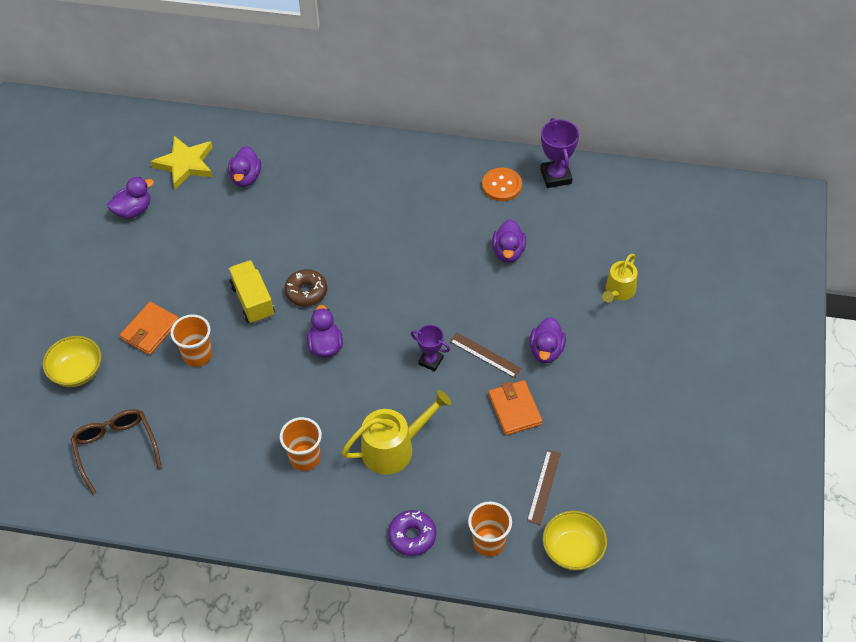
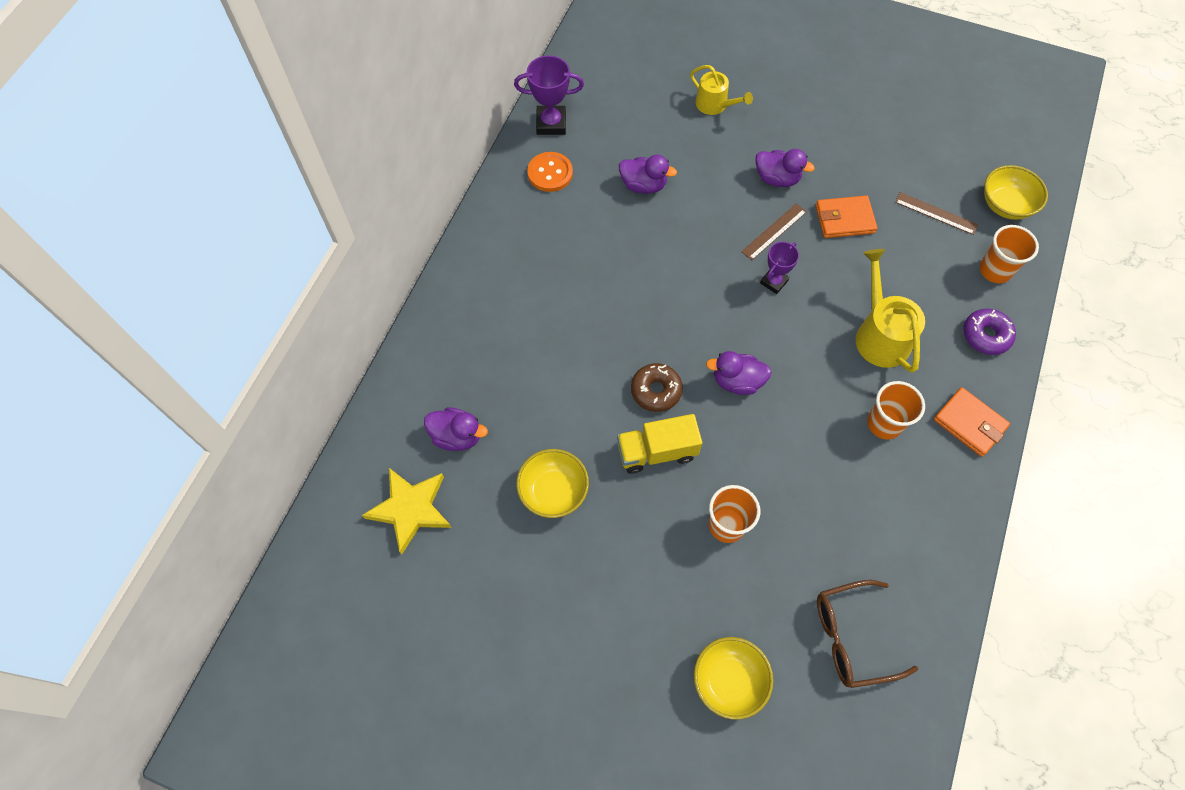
camera: 80 degrees left, 10 degrees up
(133, 210) = (472, 586): purple duck -> none
(150, 330) = (679, 579): orange wallet -> orange wallet (969, 423)
(210, 242) = (553, 491): none -> yellow bowl

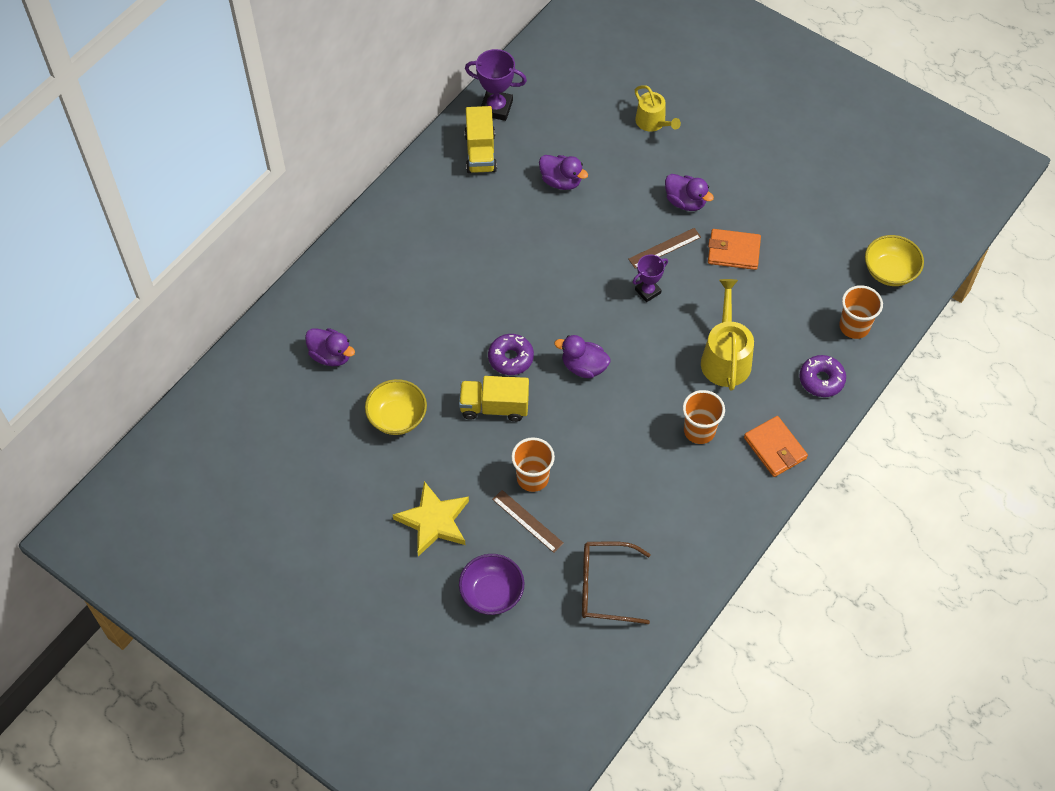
camera: 15 degrees right, 5 degrees down
(410, 509) = (276, 403): yellow star -> yellow star (434, 521)
(550, 173) = (480, 152): orange button -> yellow truck
(656, 391) = (511, 358): brown donut -> purple donut
(729, 681) = (492, 593): yellow bowl -> purple bowl
(936, 213) = (821, 265): brown ruler -> brown ruler (527, 521)

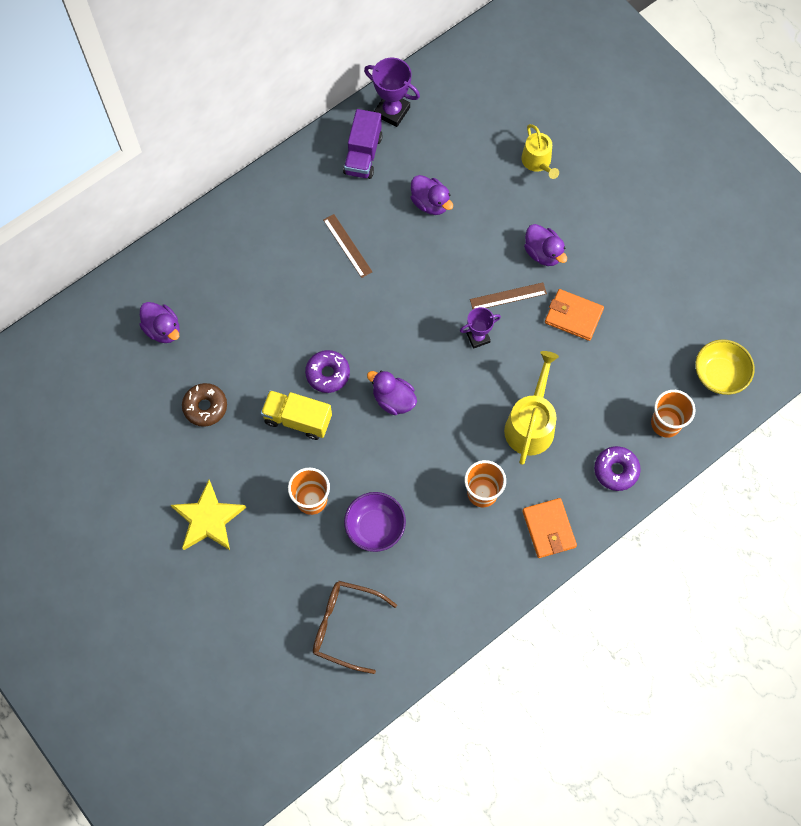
camera: 15 degrees right, 10 degrees up
(397, 417) = (205, 407): yellow bowl -> brown donut
(480, 152) = (363, 155): yellow truck -> purple truck
(492, 593) = (240, 604): purple bowl -> purple bowl (375, 527)
(527, 521) = (294, 541): brown ruler -> brown ruler (347, 245)

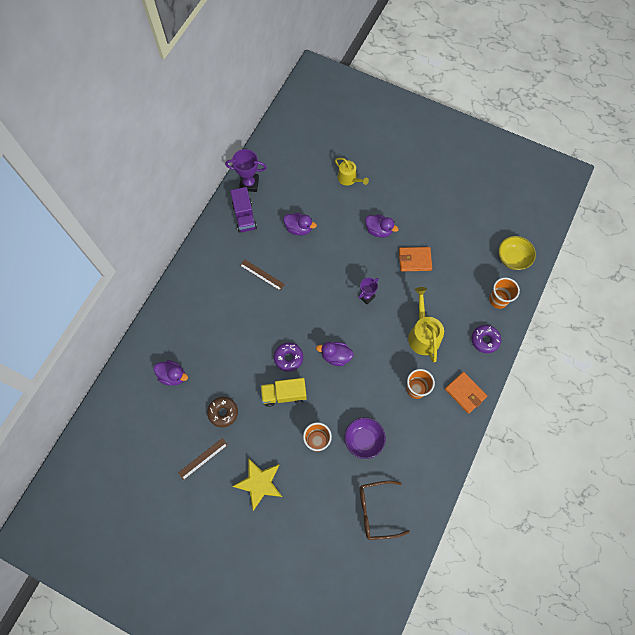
camera: 25 degrees left, 0 degrees up
(508, 296) = (371, 264): brown ruler -> brown ruler (203, 458)

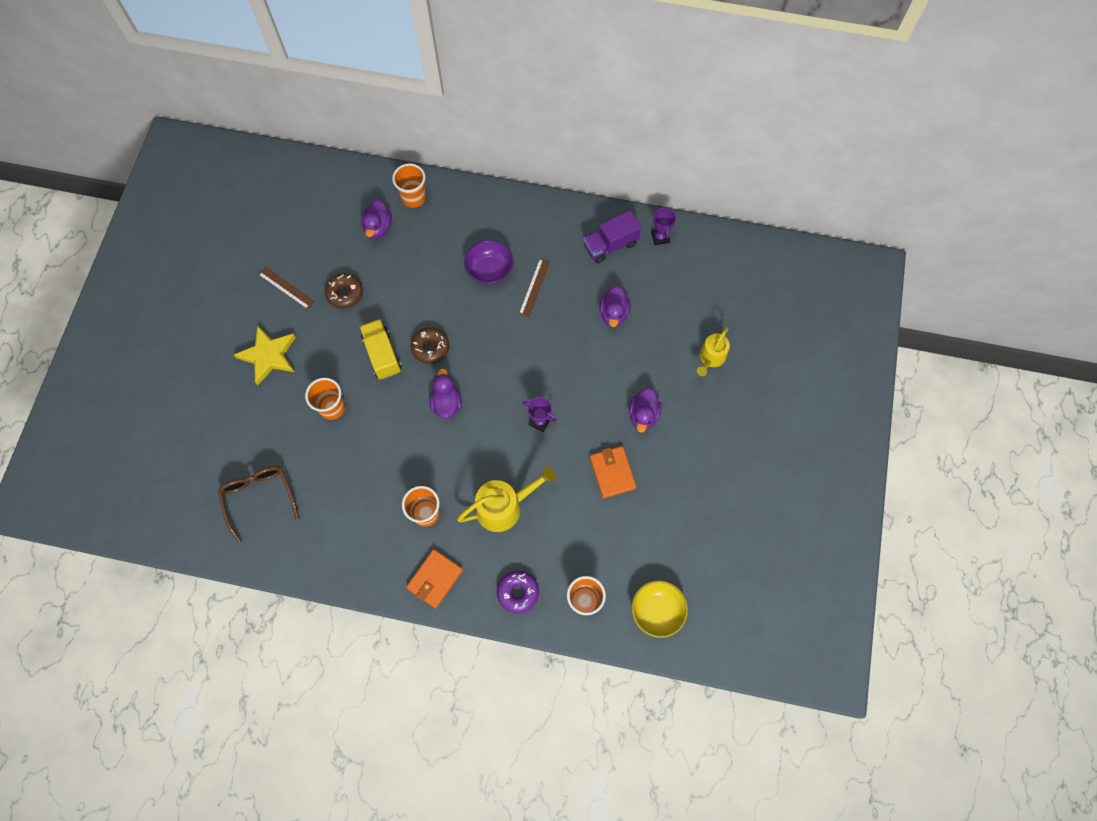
camera: 75 degrees right, 0 degrees up
(156, 343) = (414, 198): none -> orange cup
(249, 184) = (660, 237): purple trophy -> purple trophy, size x0.65
(288, 358) = (430, 348): purple donut -> brown donut
(363, 440) = (344, 462): purple bowl -> purple bowl (489, 270)

